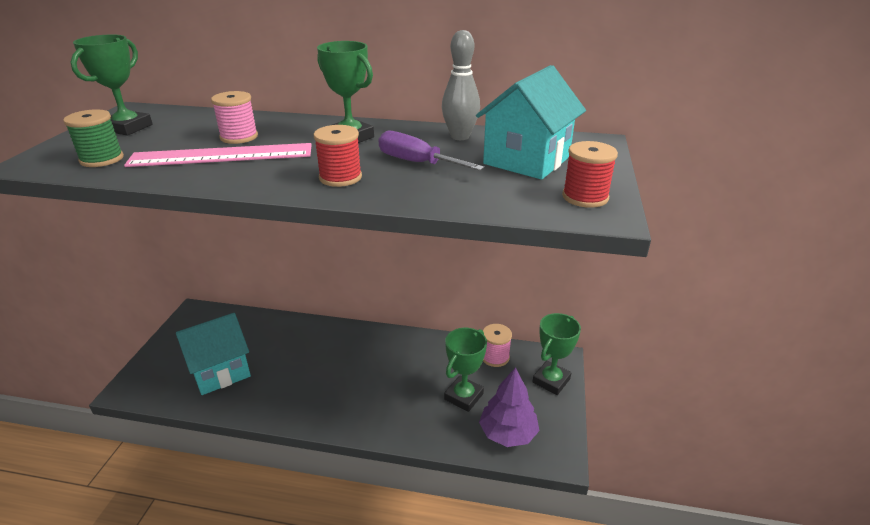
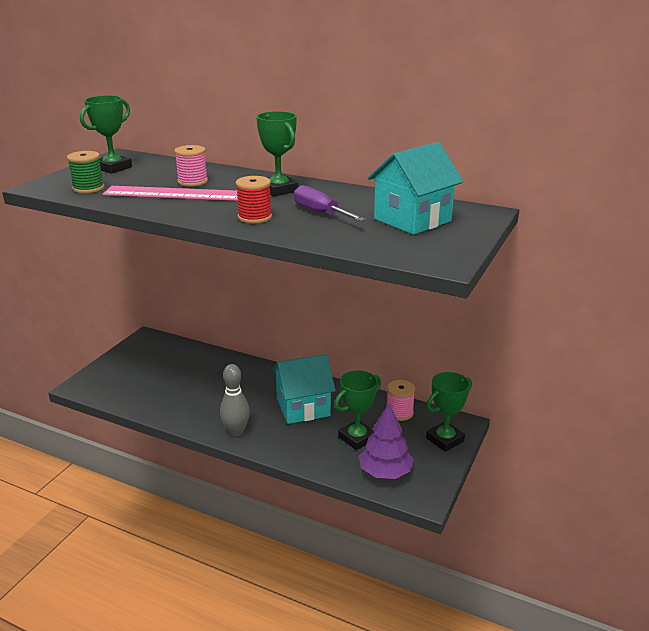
camera: 15 degrees right, 5 degrees down
(220, 371) = (155, 385): turquoise house -> turquoise house (303, 407)
(460, 137) = (369, 197): grey bowling pin -> grey bowling pin (236, 431)
(585, 197) = (439, 250): red spool -> none

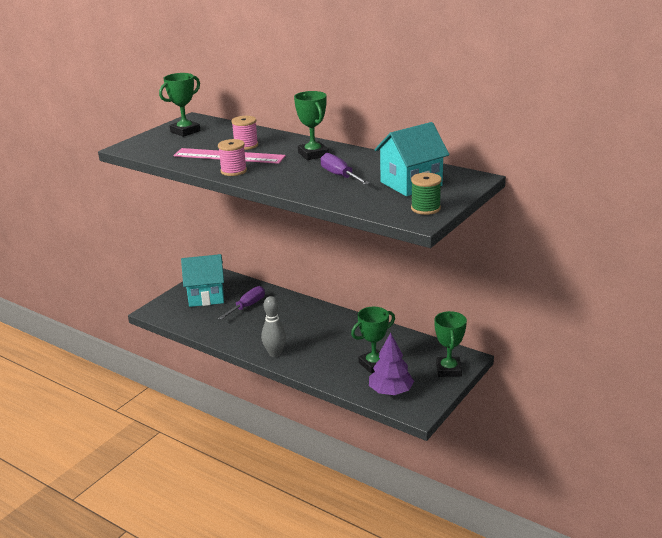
camera: 10 degrees right, 0 degrees up
(88, 188) = (163, 150): green spool -> green spool (425, 208)
(194, 374) = (247, 306): none -> purple screwdriver
(254, 217) = (286, 178): red spool -> none
(303, 407) = (334, 337): turquoise house -> turquoise house (206, 296)
(399, 412) = (416, 346): pink spool -> pink spool (233, 171)
(445, 440) = (448, 370): green trophy -> green trophy turned 60 degrees counterclockwise

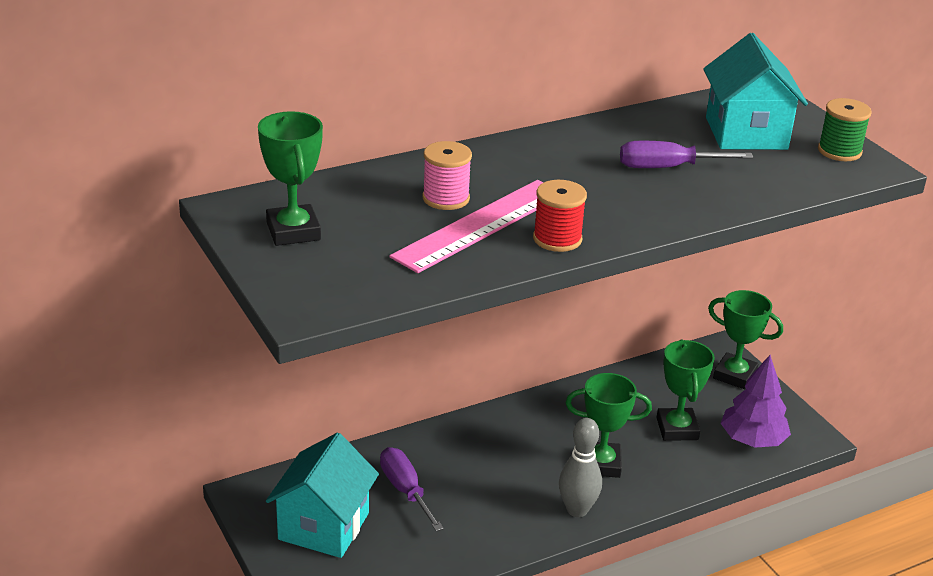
camera: 65 degrees left, 5 degrees up
(233, 171) = (557, 239): pink spool -> red spool
(313, 154) = (555, 160): green trophy -> green trophy (601, 464)

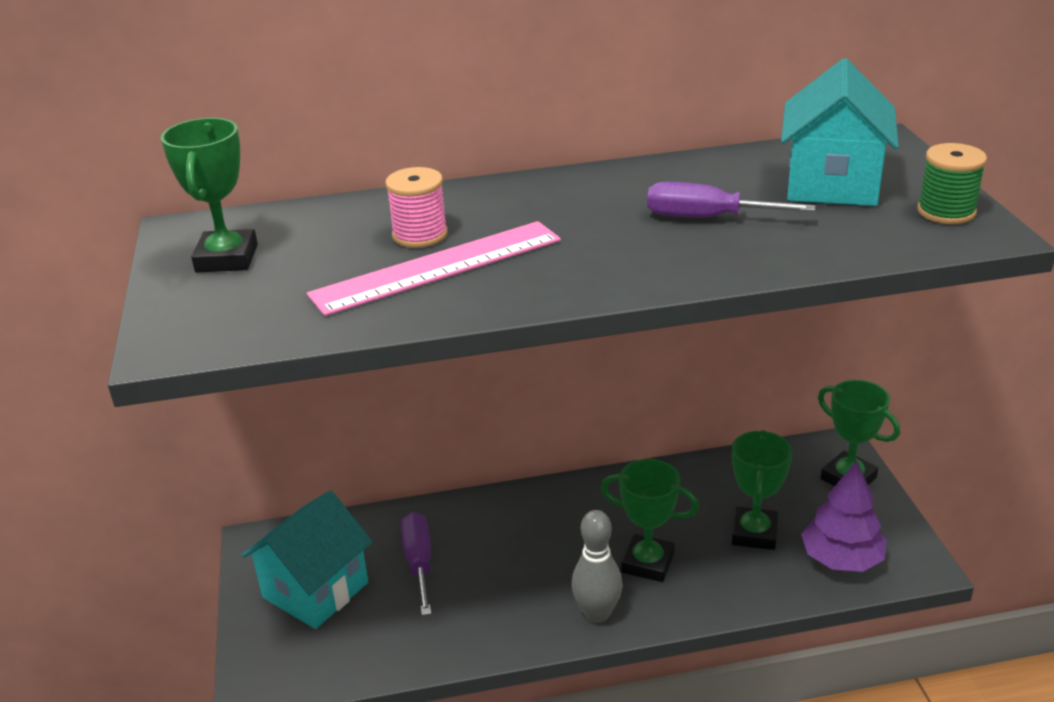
camera: 20 degrees right, 0 degrees up
(557, 239) = (517, 290): red spool -> none

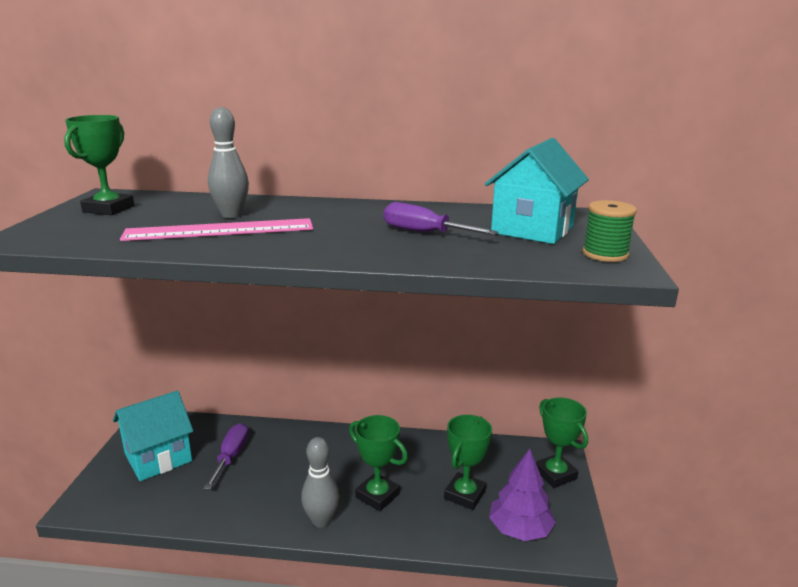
camera: 15 degrees right, 10 degrees down
(420, 235) = (231, 215): pink spool -> grey bowling pin

